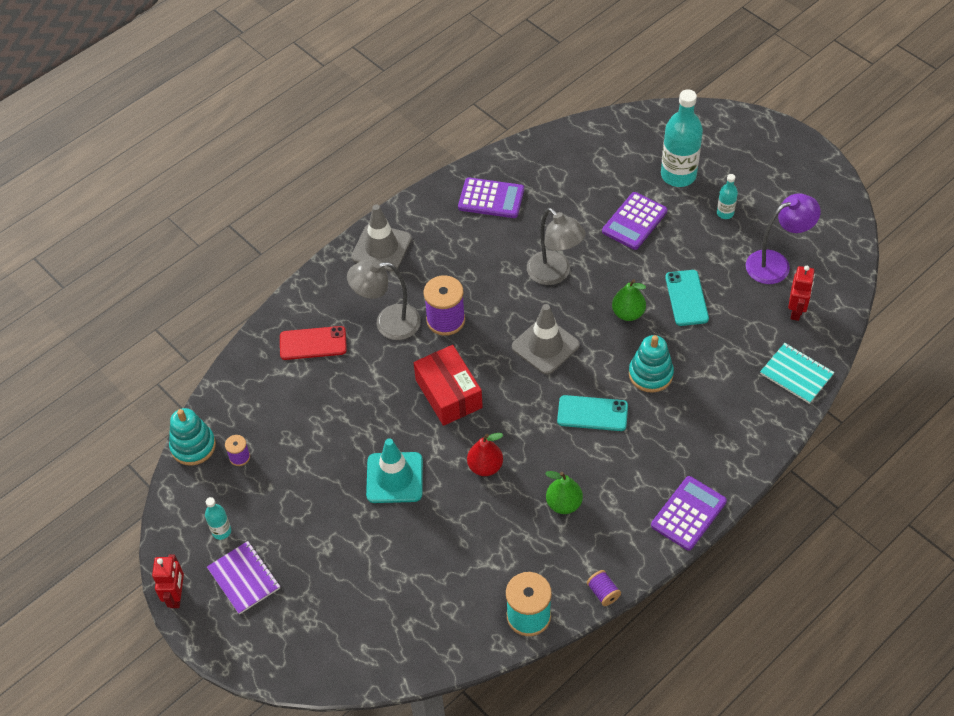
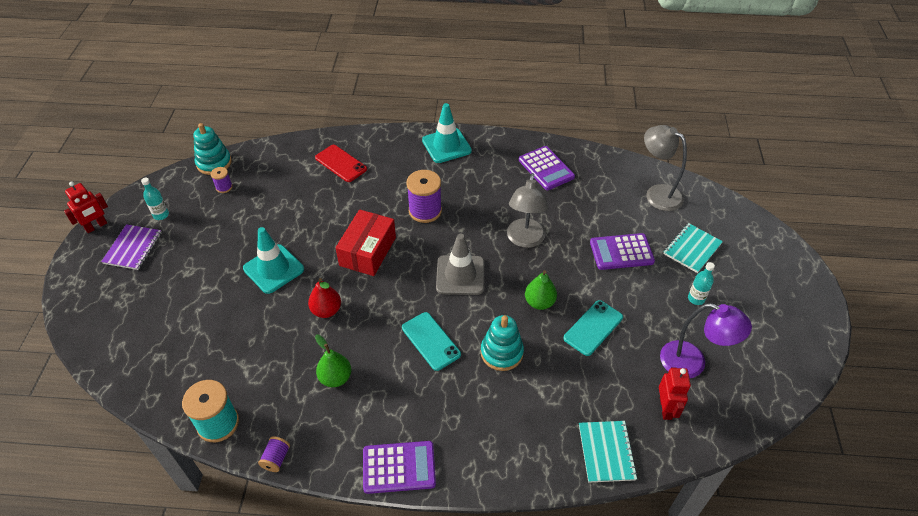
camera: 45 degrees right, 5 degrees down
(381, 248) = (446, 145): grey traffic cone -> turquoise traffic cone
(388, 323) = (392, 186): grey lamp -> grey lamp (657, 193)
(678, 175) = (692, 249): turquoise bottle -> turquoise notebook
(796, 311) = (666, 408): red robot -> red robot turned 60 degrees counterclockwise

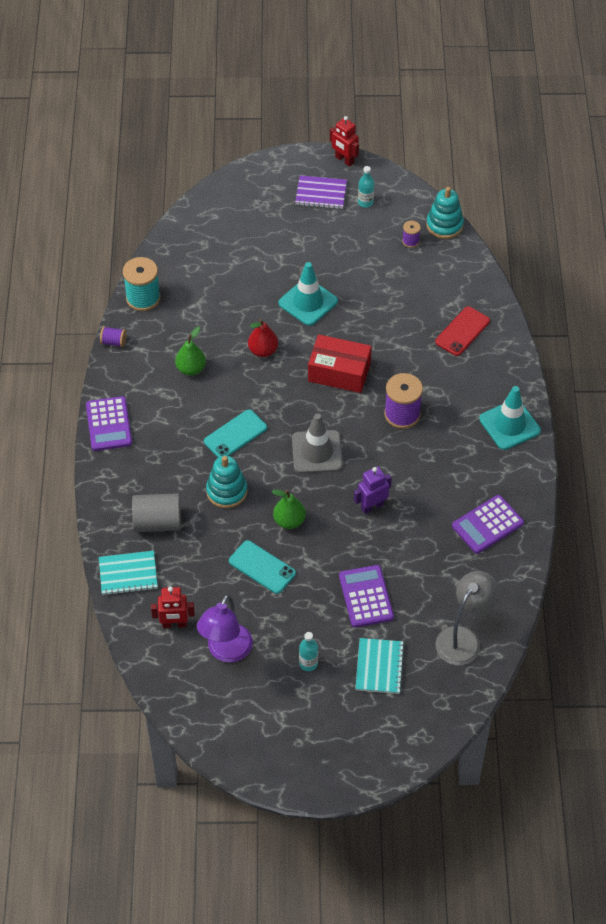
camera: 85 degrees right, 5 degrees up
(525, 240) = (372, 506): grey lamp -> purple robot
(538, 419) = (158, 522): none -> grey cylinder
(692, 249) = (379, 667): turquoise notebook -> turquoise notebook turned 60 degrees clockwise

